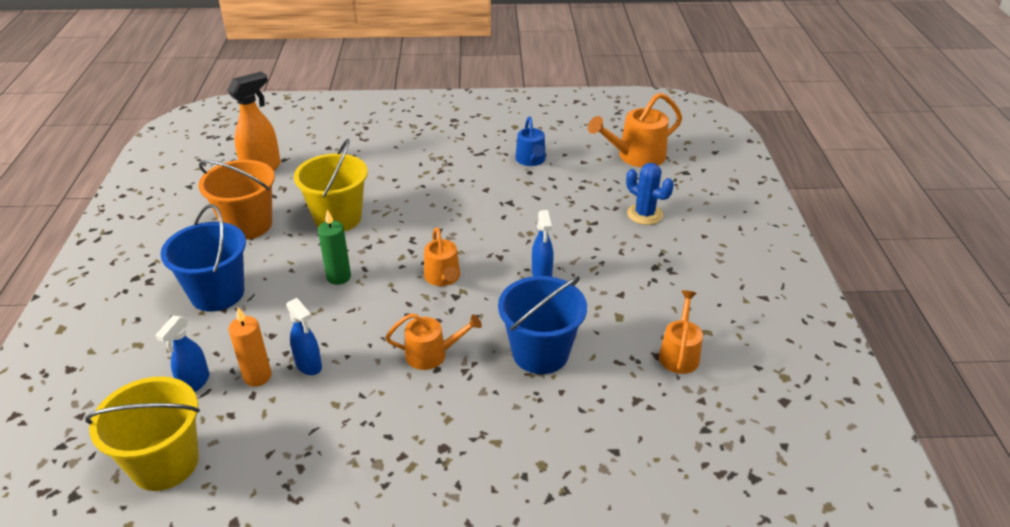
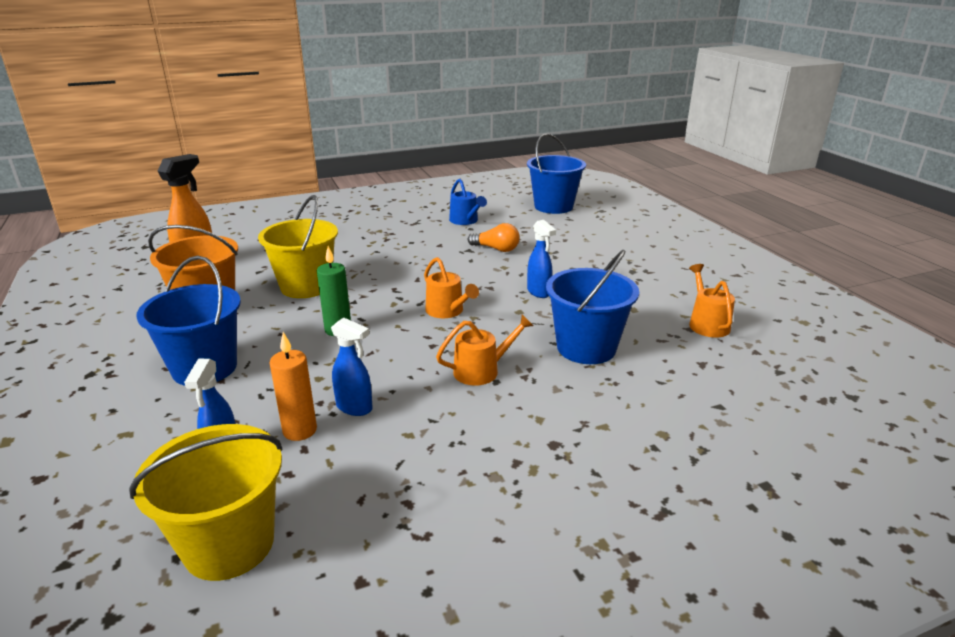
camera: 20 degrees left, 10 degrees down
(537, 206) = (496, 249): none -> orange light bulb
(636, 156) = (553, 206): orange watering can -> blue bucket
(644, 214) = (593, 240): blue cactus -> none

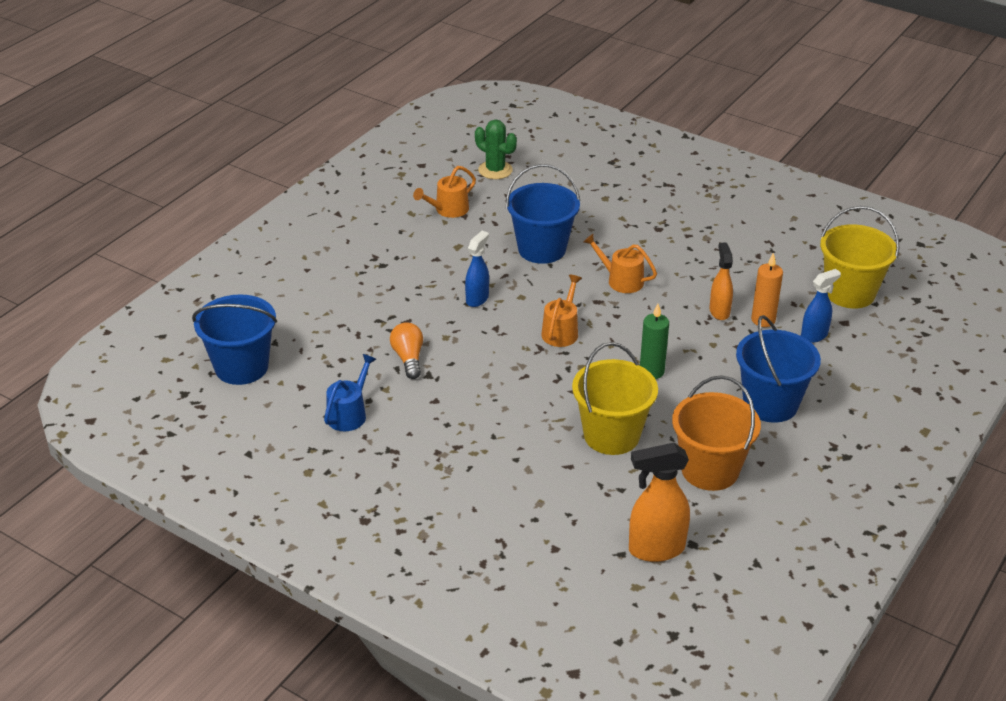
camera: 125 degrees left, 10 degrees up
(355, 407) = (719, 311): blue spray bottle -> orange spray bottle
(785, 378) = (495, 170): none -> green cactus

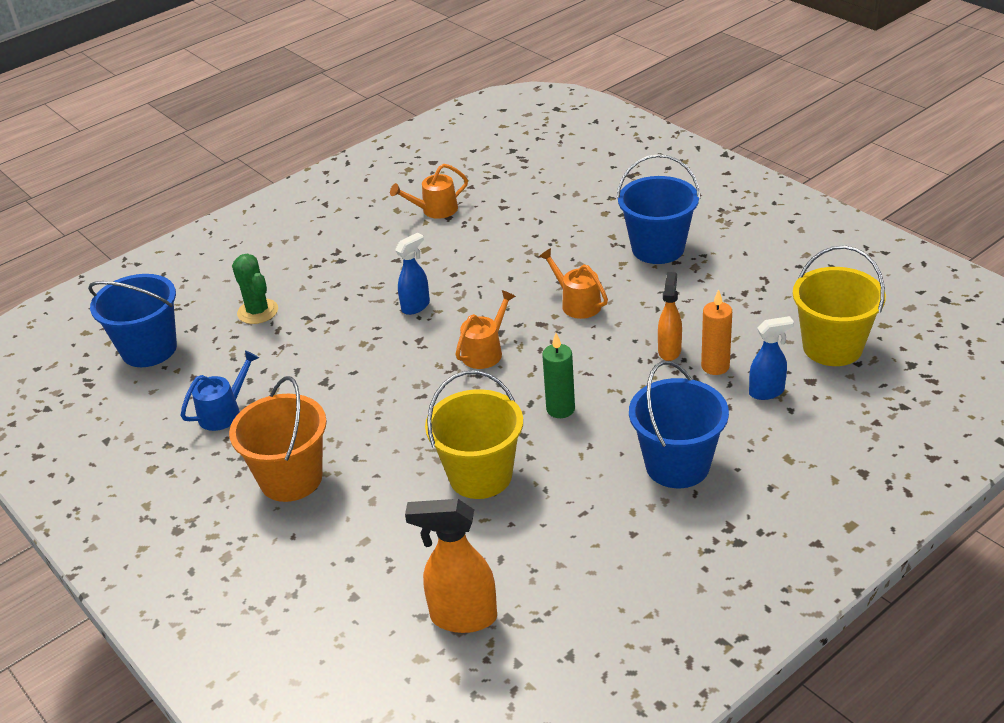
camera: 20 degrees right, 0 degrees up
(408, 358) = (313, 361): orange light bulb -> none
(495, 170) = (504, 173): green cactus -> green cactus (258, 311)
(542, 249) = (510, 261): blue bucket -> blue bucket (658, 248)
(710, 470) = (570, 533): orange bucket -> orange bucket (291, 479)

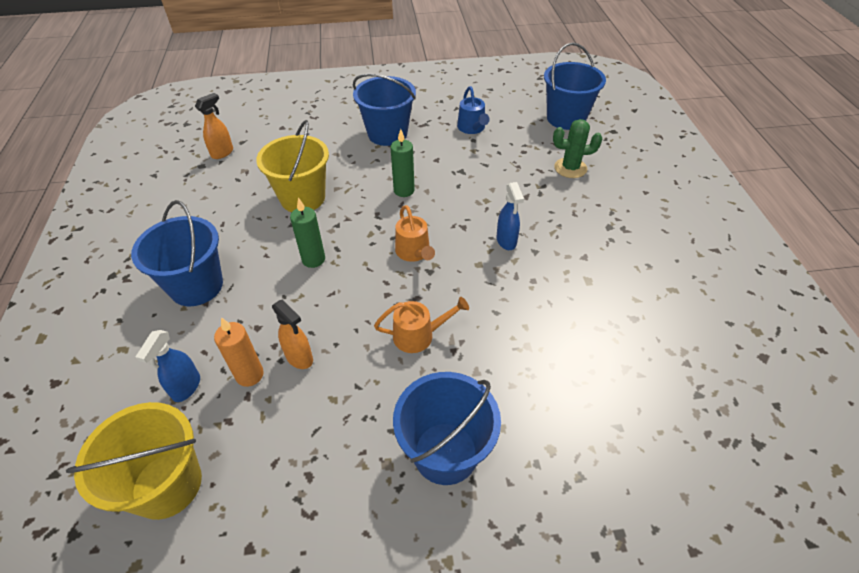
camera: 120 degrees right, 10 degrees up
(291, 479) = (387, 134): orange bucket -> blue bucket
(396, 405) = (404, 190): none -> green candle
(435, 210) = (654, 315): orange watering can -> none
(462, 617) = (222, 153): orange spray bottle -> orange spray bottle, size x0.64

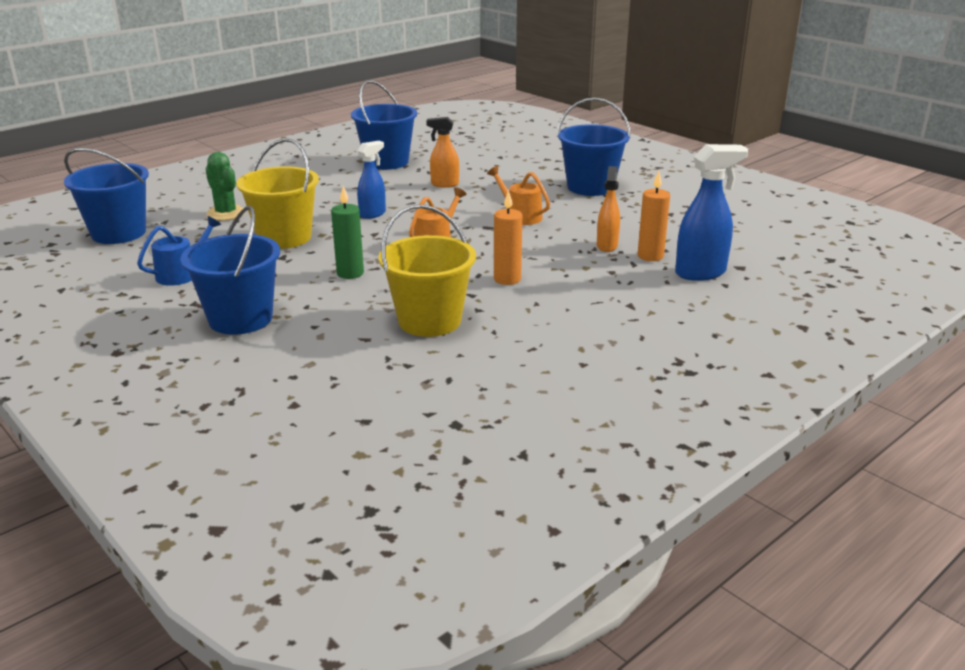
camera: 125 degrees left, 20 degrees down
(167, 485) = (756, 247): yellow bucket -> yellow bucket (284, 237)
(186, 388) = (701, 273): blue spray bottle -> blue spray bottle, size x1.56
(196, 286) = (622, 318): blue bucket -> blue bucket (386, 162)
(222, 153) = (408, 422): orange spray bottle -> orange spray bottle (444, 184)
(313, 259) = (507, 279): green candle -> orange candle

